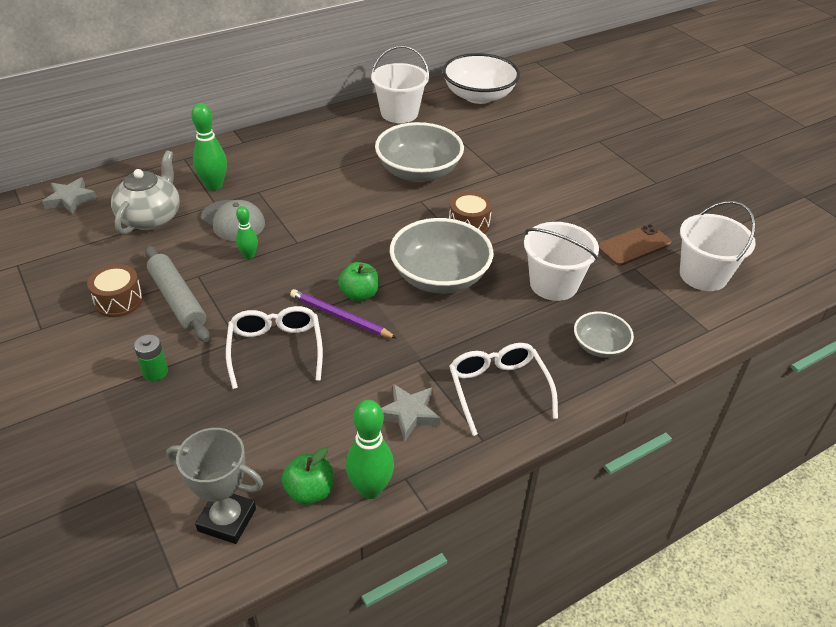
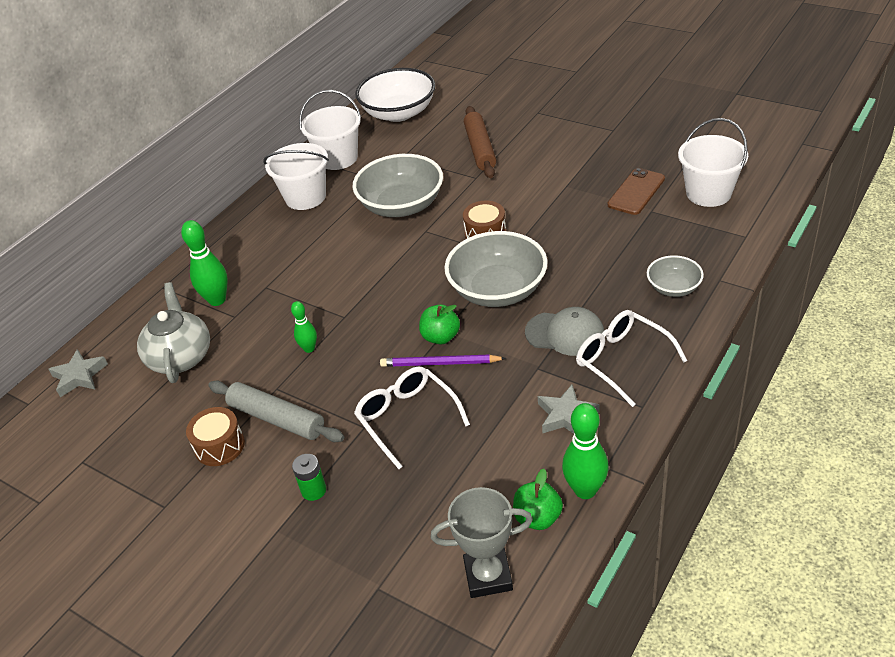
camera: 20 degrees left, 0 degrees up
(233, 221) = (265, 324): grey cap -> grey cap (565, 333)
(523, 151) = (480, 148): none -> brown rolling pin
(553, 284) = (597, 253): white bucket -> white bucket (305, 197)

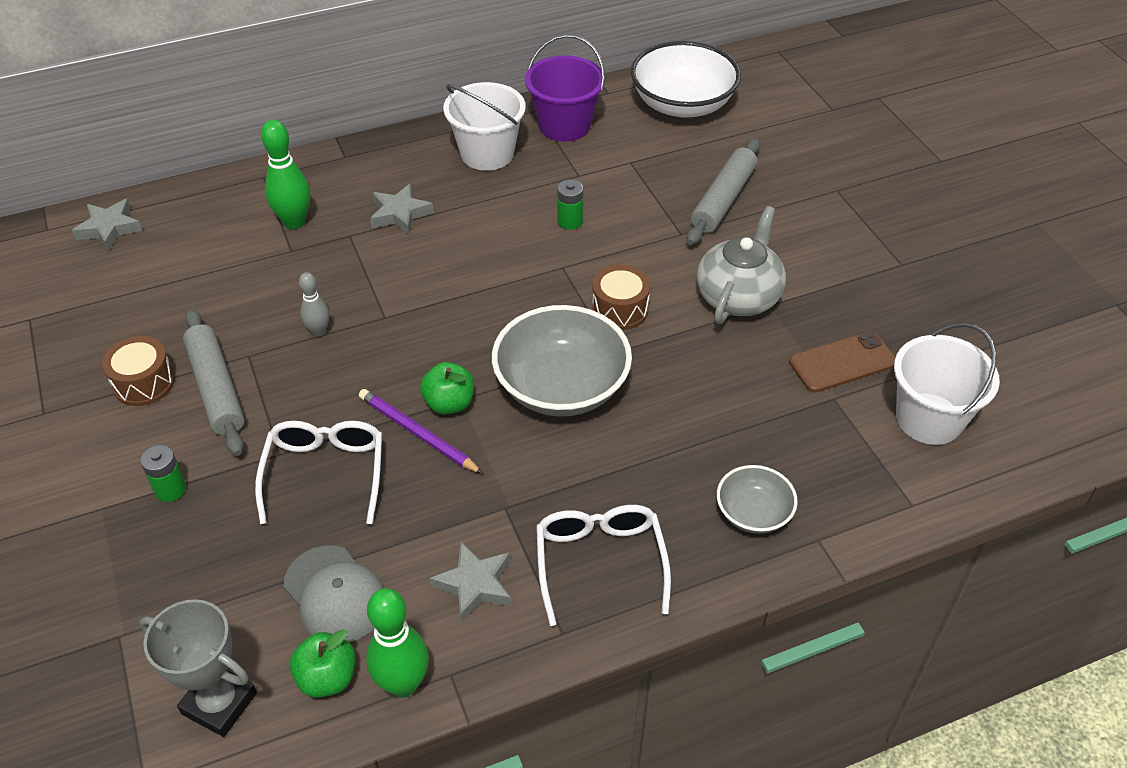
camera: 30 degrees right, 5 degrees up
(180, 357) = (205, 264): grey teapot -> grey teapot (738, 296)
(286, 258) = (400, 214): none -> grey star
(309, 348) = (318, 331): green bowling pin -> grey bowling pin
(338, 158) = (564, 125): white bucket -> purple bucket
(402, 205) = (570, 221): grey bowl -> green battery
(480, 148) = (723, 200): brown rolling pin -> grey rolling pin
(565, 333) = (575, 487): grey cap -> grey cap (335, 594)

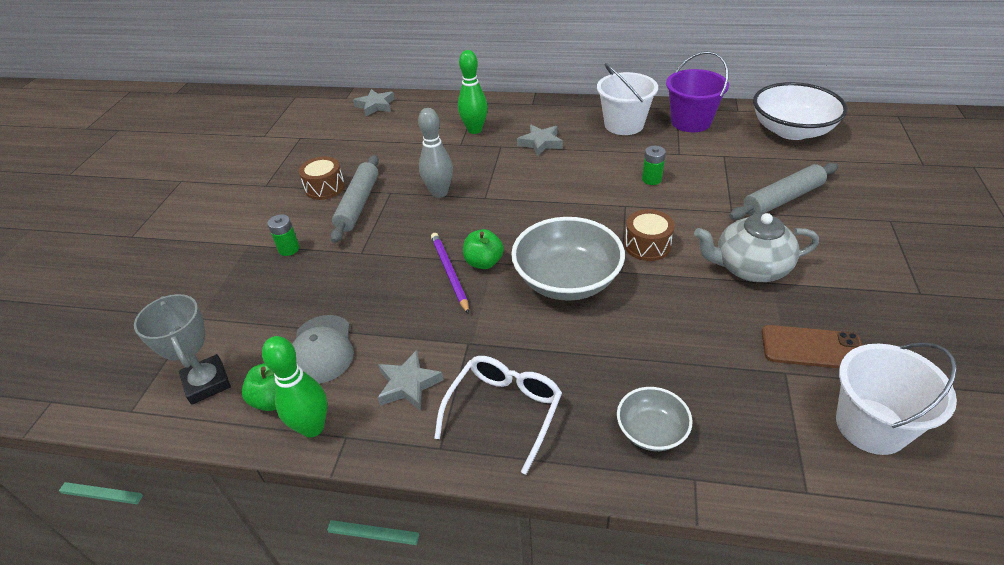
camera: 35 degrees right, 5 degrees down
(318, 331) = (439, 193): grey bowling pin -> grey bowling pin, size x1.68
(325, 474) = (376, 275): white glasses -> none
(738, 296) = (749, 268): grey teapot -> grey teapot turned 150 degrees counterclockwise

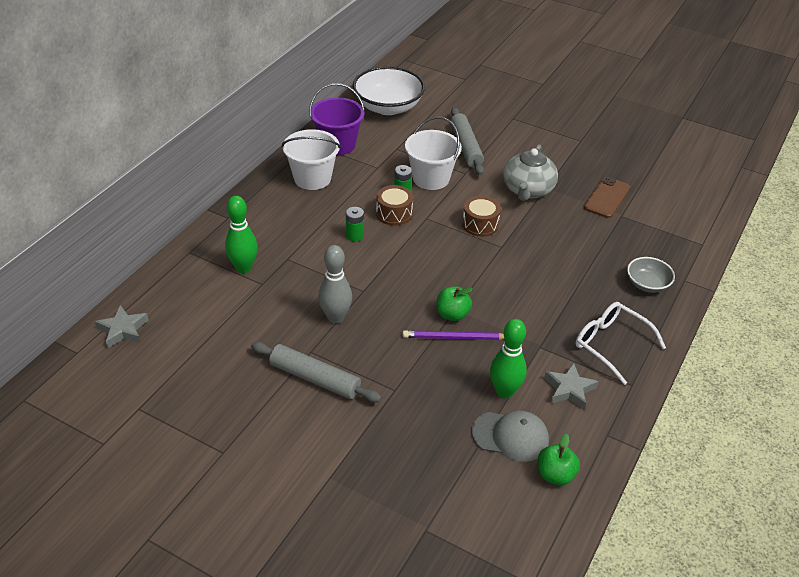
camera: 75 degrees left, 0 degrees up
(207, 383) = (519, 522): grey trophy -> none
(289, 249) = (357, 443): green battery -> green battery (354, 236)
(312, 427) = (592, 453): green bowling pin -> green bowling pin (504, 391)
(325, 188) = (266, 400): brown drum -> brown drum (394, 213)
(540, 143) = (302, 233): grey star -> none
(567, 280) = (497, 276): grey bowl -> none
(870, 426) = (668, 204): white bucket -> white bucket (431, 178)

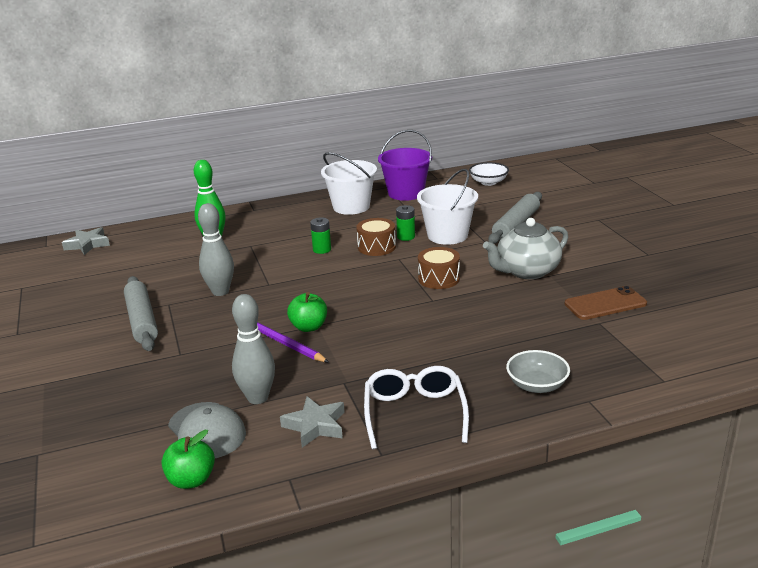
camera: 45 degrees right, 15 degrees down
(388, 107) = (488, 182): white bowl -> white bowl, size x0.53
(504, 391) = (257, 398): green bowling pin -> grey bowling pin

